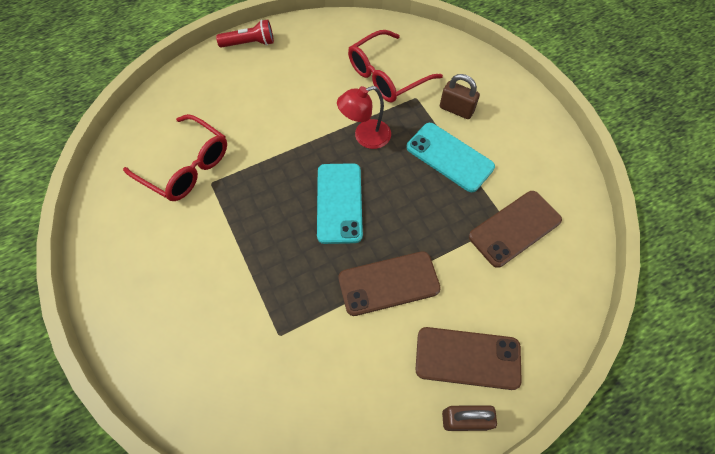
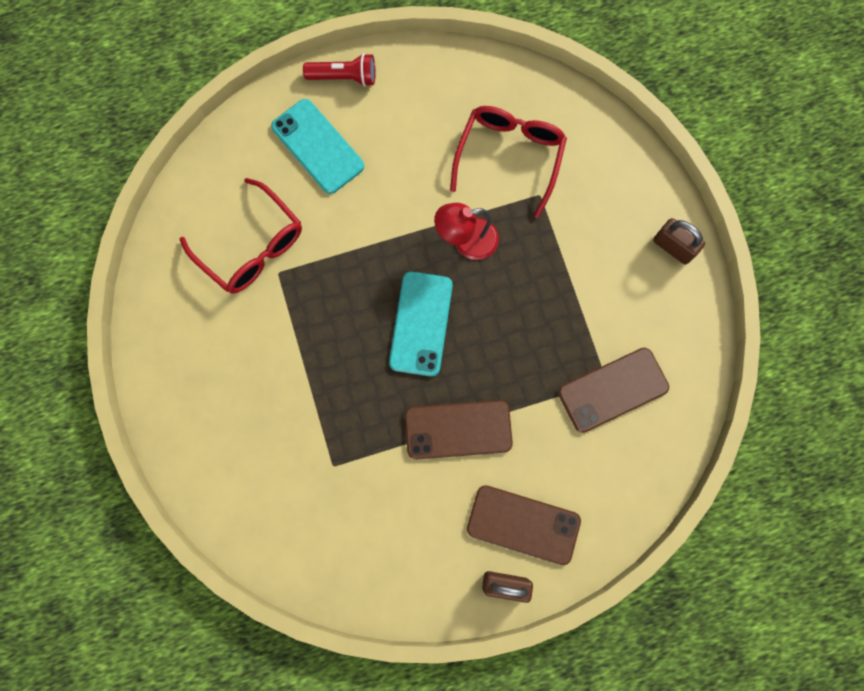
camera: 10 degrees right, 15 degrees up
(386, 76) = (509, 156): red glasses -> red glasses turned 135 degrees clockwise
(449, 157) = (561, 286): turquoise phone -> turquoise phone (317, 146)
(456, 109) = (585, 221): brown padlock -> brown padlock (673, 247)

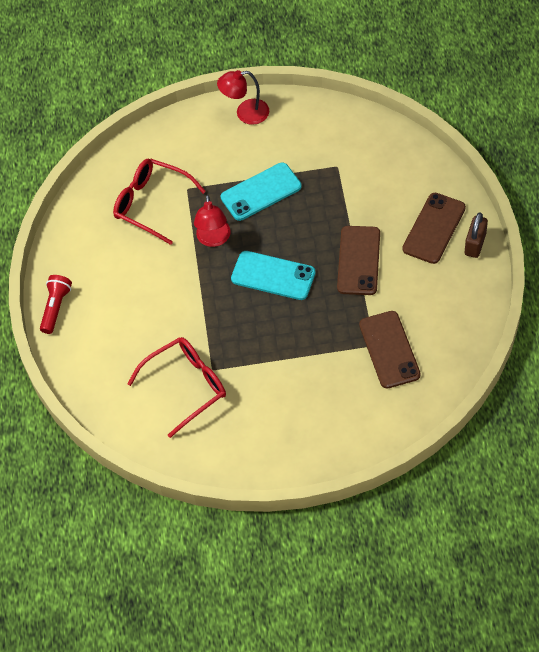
camera: 75 degrees left, 20 degrees down
(317, 146) = (111, 332): turquoise phone -> turquoise phone (261, 192)
(613, 390) = (345, 163): brown phone -> brown phone (389, 350)
(673, 247) = (245, 113): brown padlock -> red lamp

